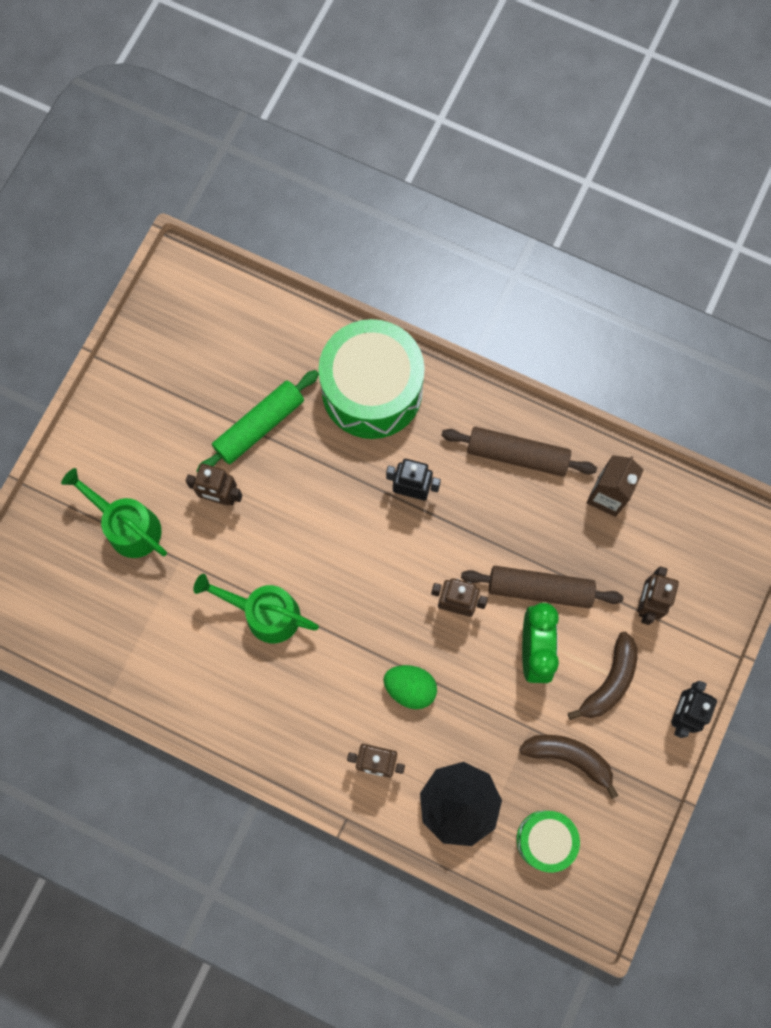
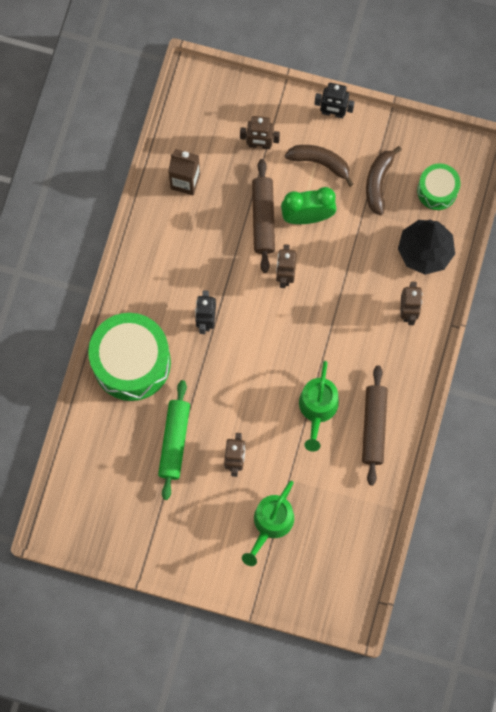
camera: 100 degrees left, 0 degrees up
(259, 426) = (174, 441): green rolling pin -> green rolling pin turned 60 degrees clockwise
(410, 688) = (351, 297): green egg -> none
(517, 455) = (165, 249): brown rolling pin -> brown rolling pin (374, 427)

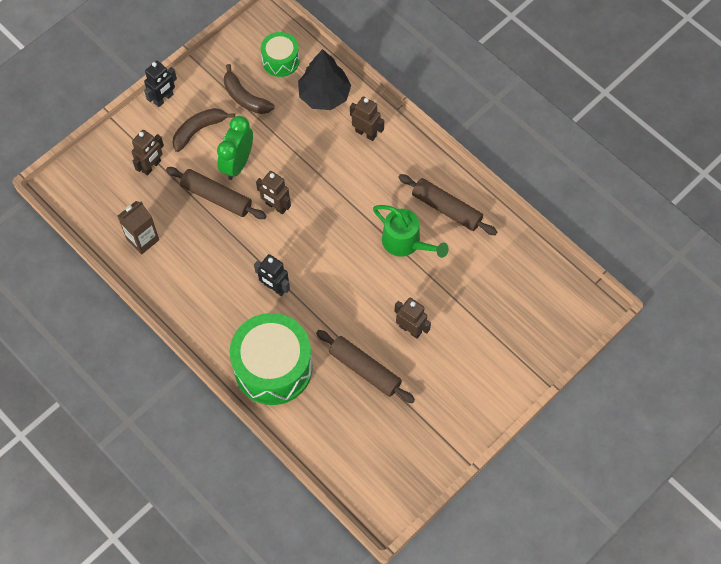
camera: 60 degrees left, 10 degrees down
(174, 441) = (365, 369): green rolling pin -> brown rolling pin
(270, 524) = (482, 331): green watering can -> none

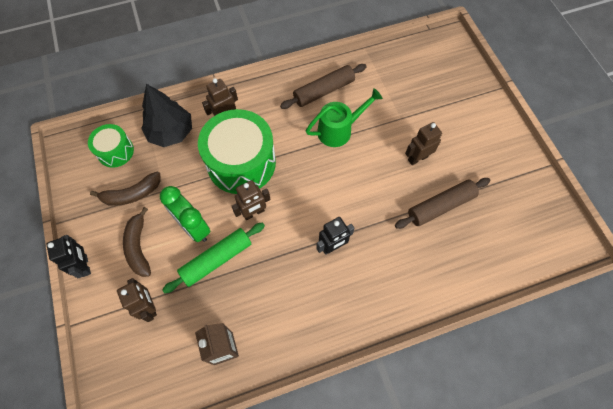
camera: 65 degrees left, 0 degrees up
(216, 197) = (217, 259): brown rolling pin -> green rolling pin
(273, 367) = (410, 280): green drum -> green drum (241, 163)

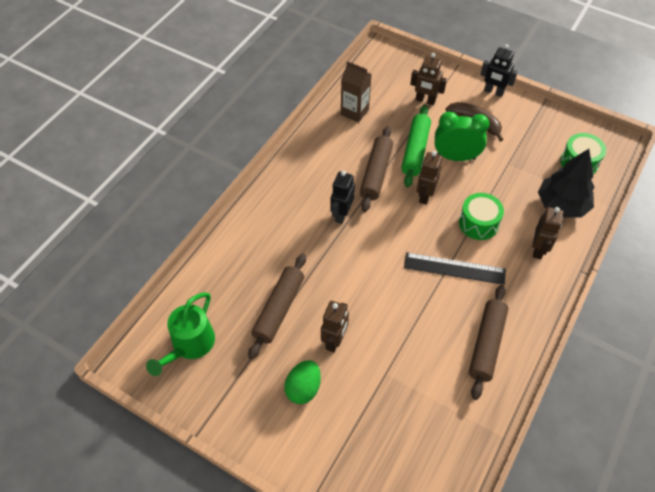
camera: 140 degrees right, 10 degrees down
(132, 194) = (525, 146): brown banana -> none
(241, 163) = (478, 223): green drum -> green drum, size x0.53
(270, 263) = (376, 173): none -> brown rolling pin
(293, 146) = (454, 268): none -> black ruler
(339, 130) = (431, 314): green watering can -> green watering can (189, 345)
(460, 145) = (303, 388): none -> green egg

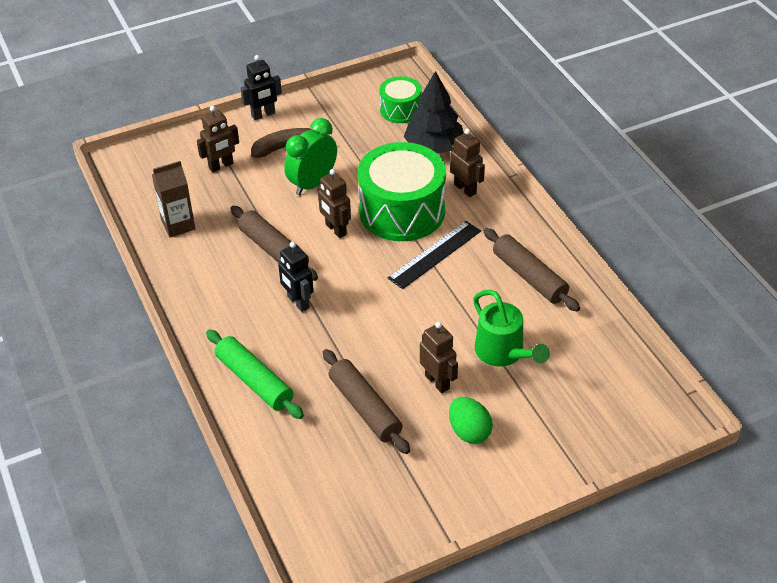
camera: 55 degrees left, 10 degrees down
(189, 345) = (344, 504): green watering can -> green watering can (504, 353)
(415, 150) = (275, 207): green rolling pin -> green rolling pin (254, 381)
(478, 223) = (402, 211): green drum -> green drum, size x1.89

